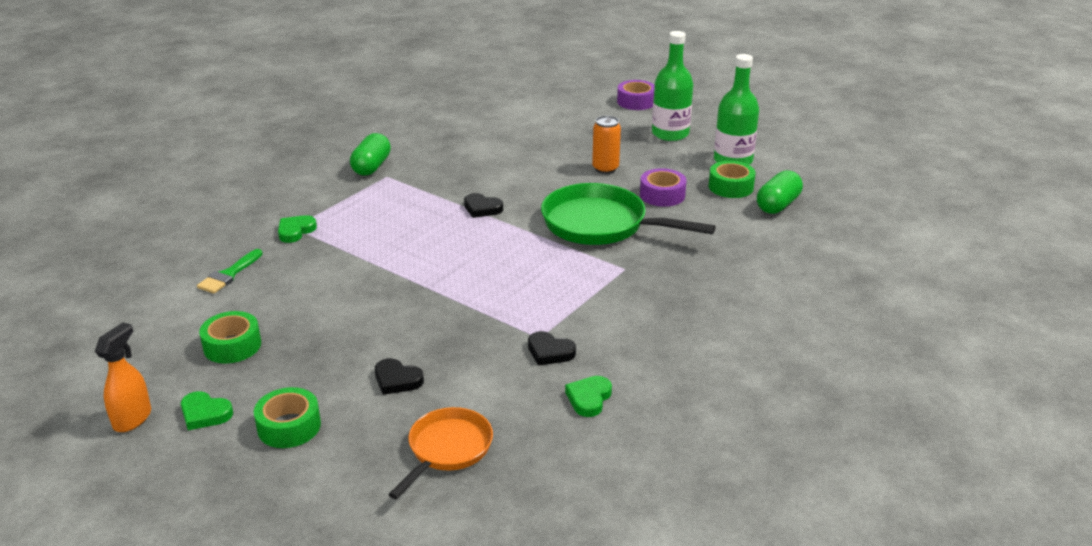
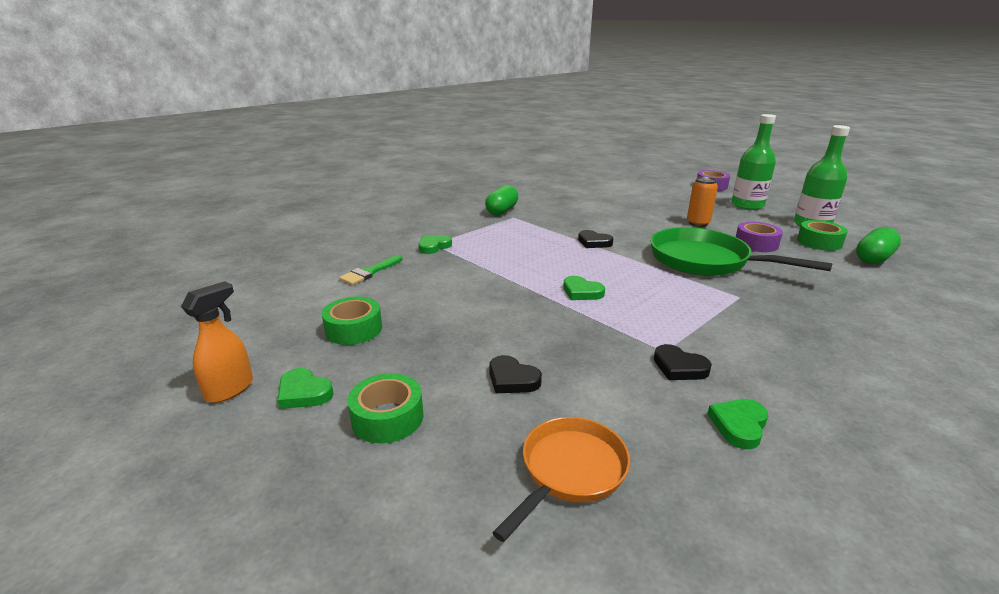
camera: 10 degrees right, 5 degrees down
(465, 278) = (581, 292): none -> green heart

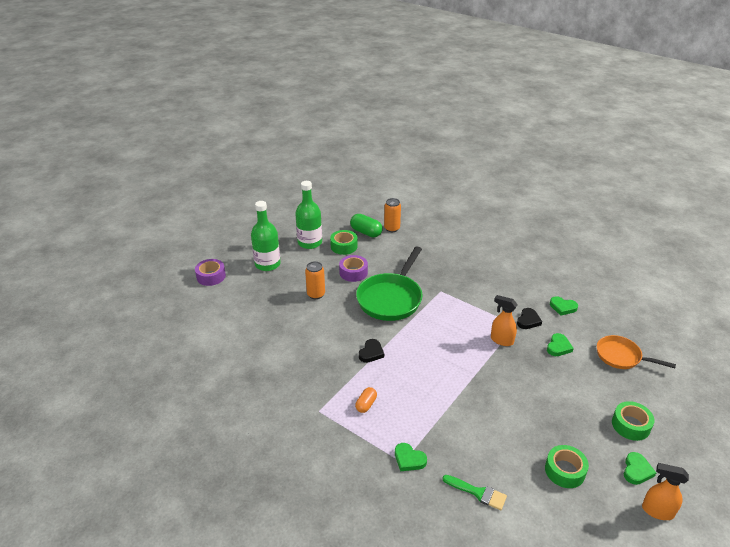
camera: 100 degrees left, 10 degrees up
(502, 211) = (301, 422): green capsule -> none
(512, 379) = (572, 381): black heart -> none
(514, 235) = (366, 404): none -> orange capsule
(581, 292) = (461, 357): green heart -> green heart (558, 347)
(620, 329) = (501, 340): none -> orange spray bottle
(907, 278) = (392, 228): none -> orange can

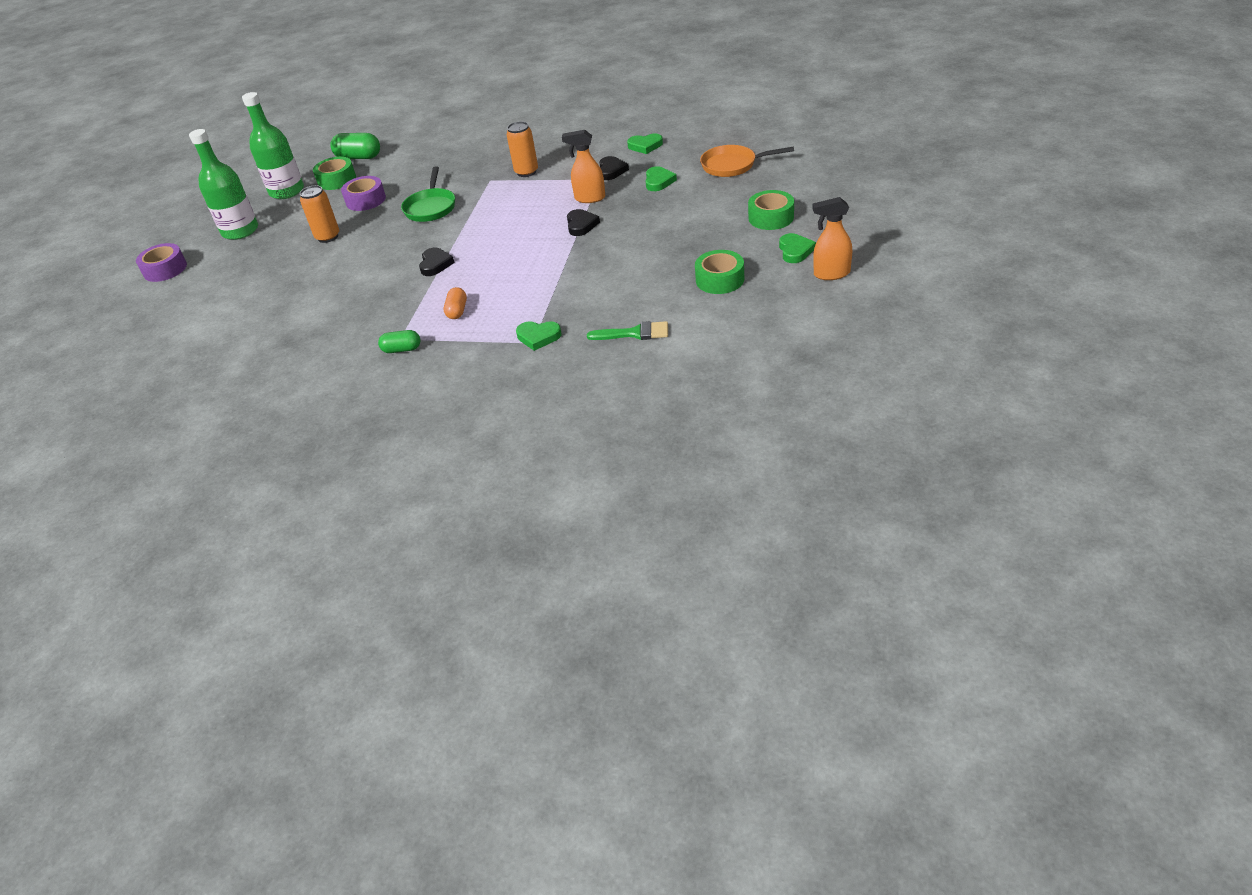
camera: 20 degrees left, 5 degrees up
(315, 422) = (402, 349): none -> green capsule
(391, 298) = (431, 207): green pan -> green pan, size x0.60
(392, 228) = (391, 143): orange can -> orange can (526, 172)
(485, 363) = (581, 225): none -> black heart

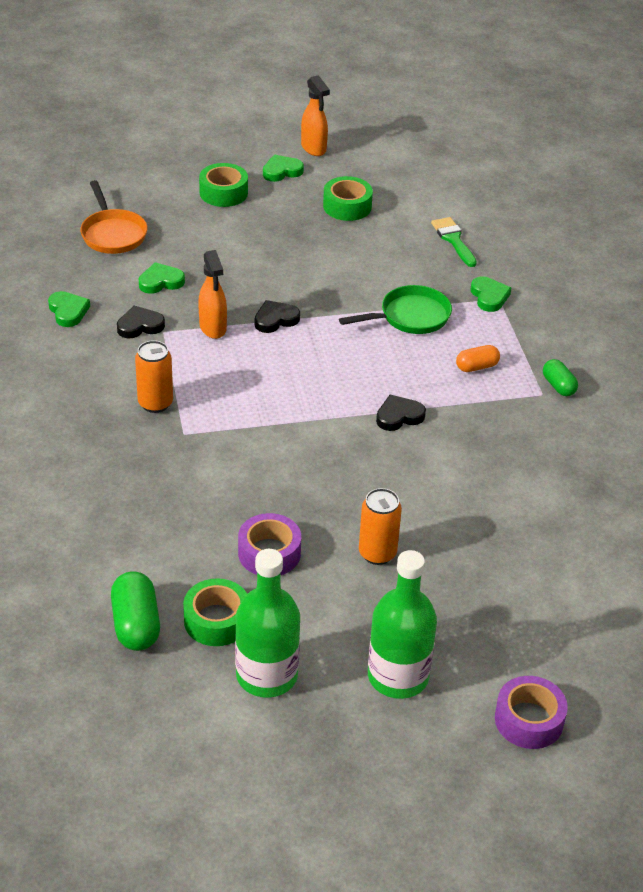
camera: 120 degrees left, 0 degrees up
(431, 207) = (271, 470): green pan -> green pan (410, 317)

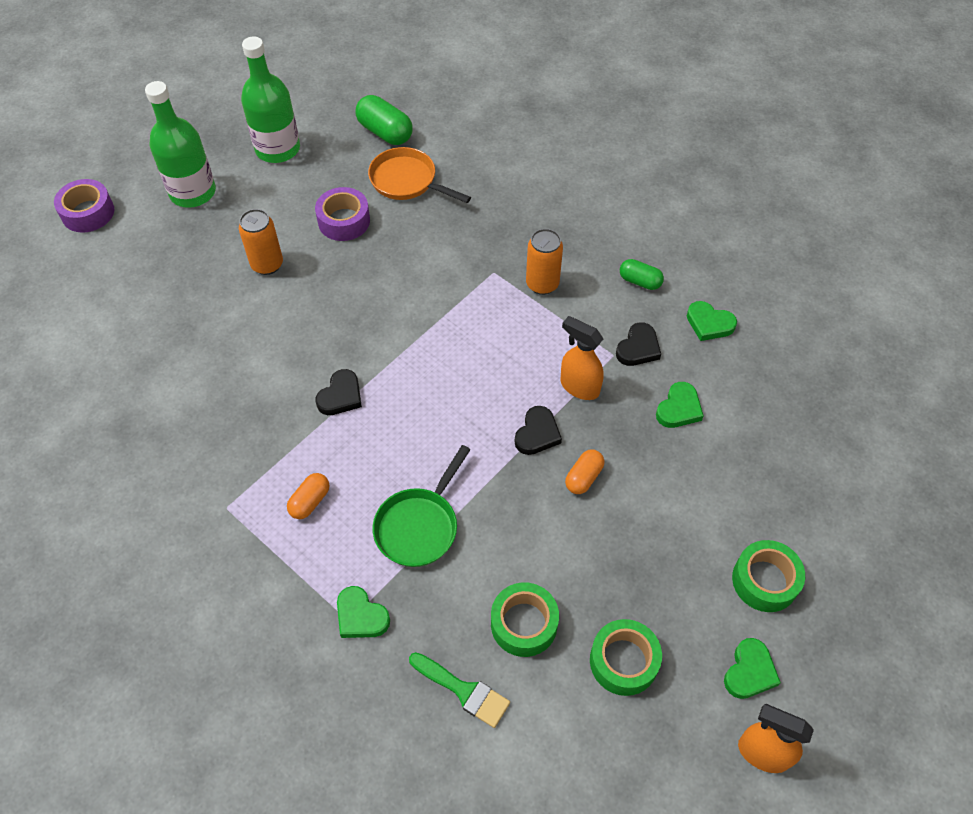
camera: 145 degrees right, 15 degrees up
(113, 234) = (788, 438): orange pan -> orange pan (407, 181)
(216, 620) = (338, 161): green tape -> green tape (524, 624)
(272, 284) = (583, 477): none -> orange capsule
(558, 386) = (216, 529): green capsule -> green capsule (640, 281)

